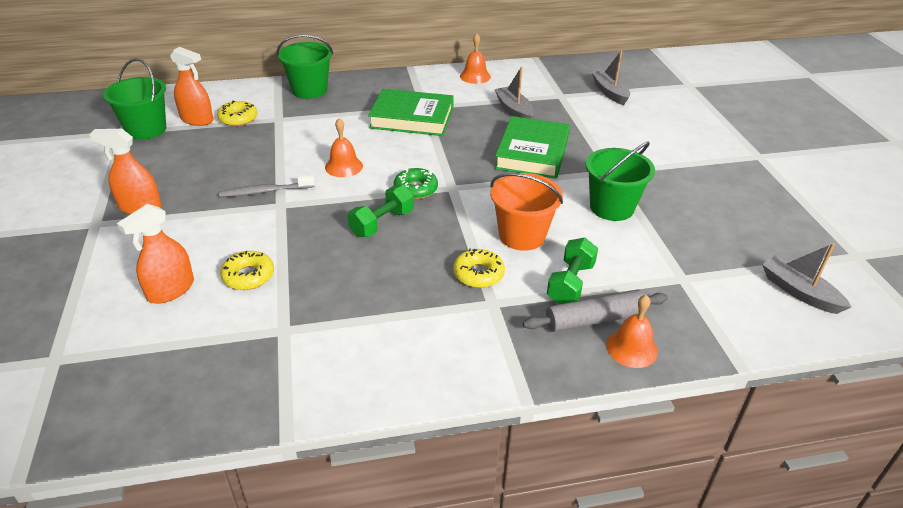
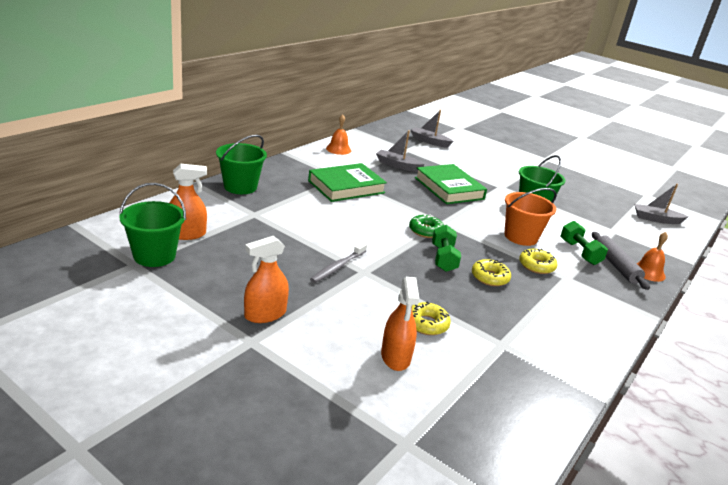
camera: 45 degrees left, 10 degrees down
(238, 118) = (221, 223): yellow donut -> yellow donut (490, 277)
(344, 166) = (359, 232): orange bell -> none
(594, 319) = (616, 265): grey rolling pin -> grey rolling pin turned 45 degrees counterclockwise

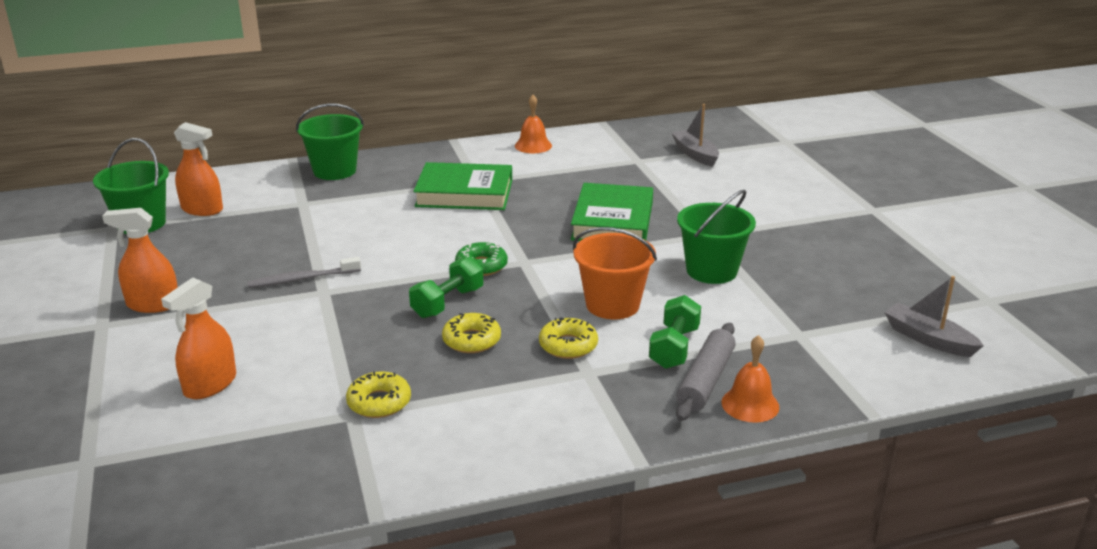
camera: 40 degrees right, 0 degrees up
(397, 165) = (585, 179): grey boat -> none
(426, 324) = (300, 365): yellow donut -> yellow donut (379, 402)

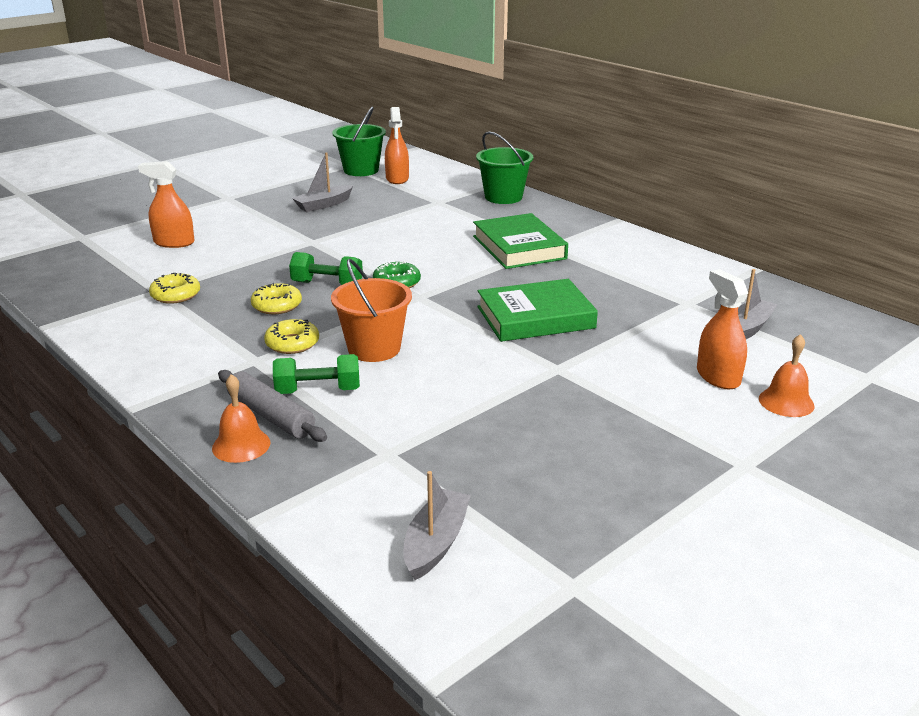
camera: 65 degrees right, 0 degrees up
(153, 304) = (260, 202): orange spray bottle -> orange spray bottle (718, 377)
(220, 266) = (323, 205): none -> grey boat
(302, 279) = (324, 231): grey toothbrush -> none
(533, 145) = (652, 251): orange bell -> orange bell (786, 402)
(705, 380) = (271, 416): grey rolling pin -> grey rolling pin turned 45 degrees clockwise
(711, 271) = (481, 384): green bucket -> none

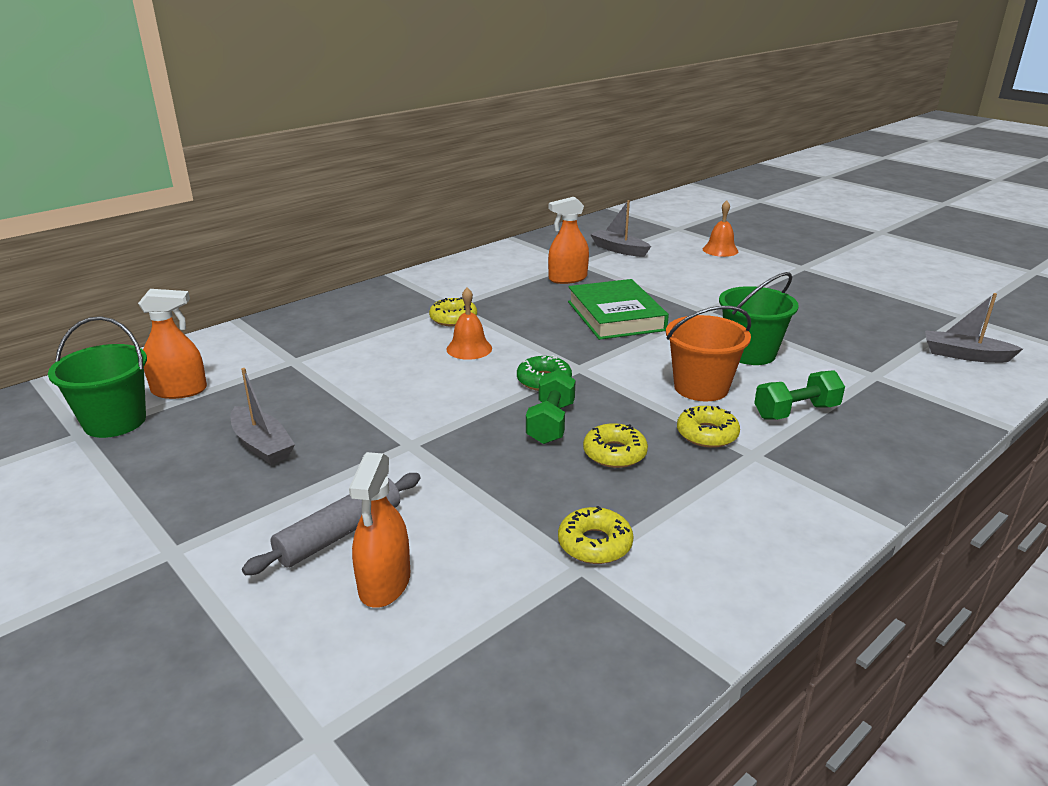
camera: 90 degrees left, 0 degrees up
(241, 445) = (913, 444): orange bell -> orange bell (469, 348)
(271, 416) = (855, 433): grey rolling pin -> grey rolling pin (340, 533)
(318, 391) = (796, 412): green dumbbell -> green dumbbell turned 75 degrees clockwise
(503, 197) = (296, 323): green bucket -> green bucket (750, 353)
(519, 247) = (453, 318): green book -> yellow donut
(718, 377) = (695, 263): orange spray bottle -> orange spray bottle (568, 278)

